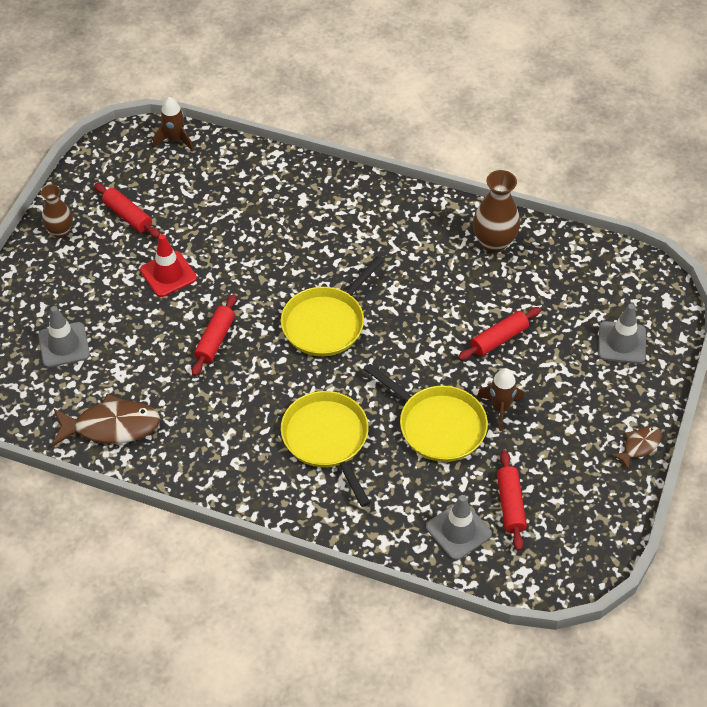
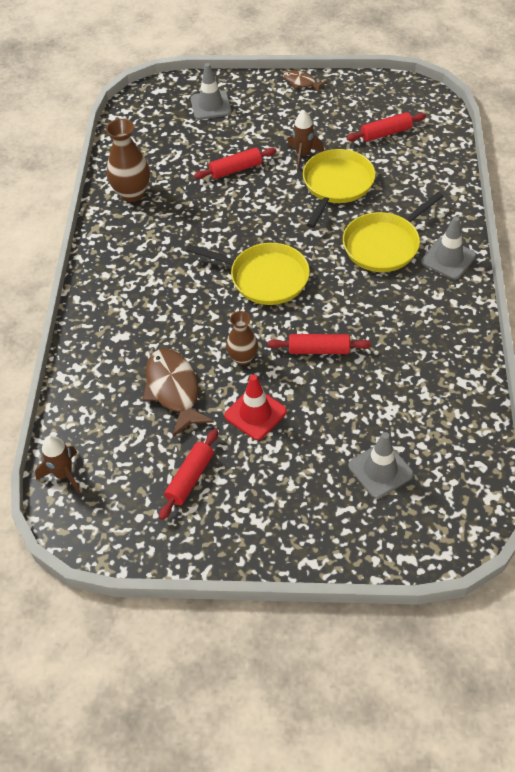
camera: 105 degrees left, 0 degrees up
(60, 231) = (233, 536): brown vase -> brown vase (243, 358)
(111, 426) = (450, 394): brown fish -> brown fish (174, 390)
(458, 530) = (423, 154): grey traffic cone -> grey traffic cone (448, 258)
(499, 339) = (236, 169): red rolling pin -> red rolling pin turned 60 degrees counterclockwise

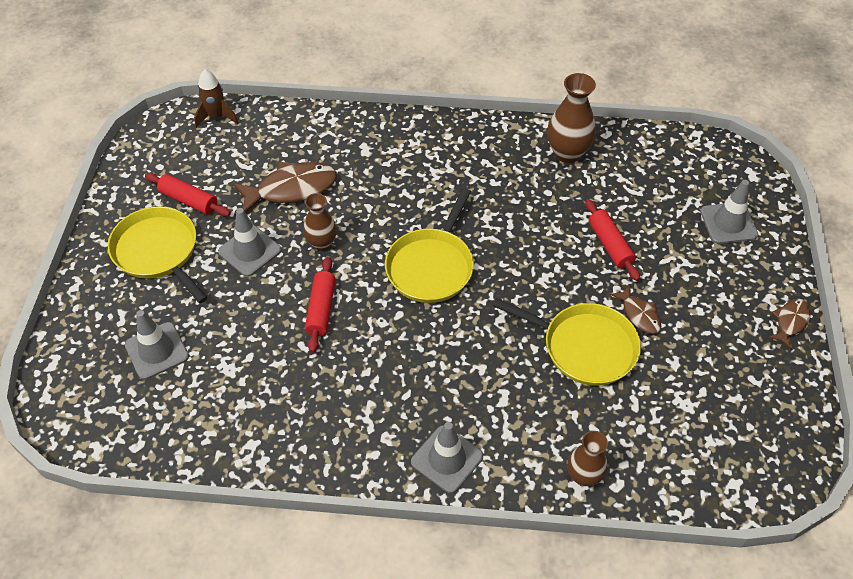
camera: 90 degrees right, 0 degrees up
(255, 413) = (250, 251): red traffic cone -> grey traffic cone
(303, 155) = (639, 314): brown rocket -> brown fish
(384, 245) = (475, 388): yellow pan -> yellow pan (158, 251)
(386, 133) = (691, 414): red rolling pin -> none
(445, 186) = (583, 476): none -> brown vase

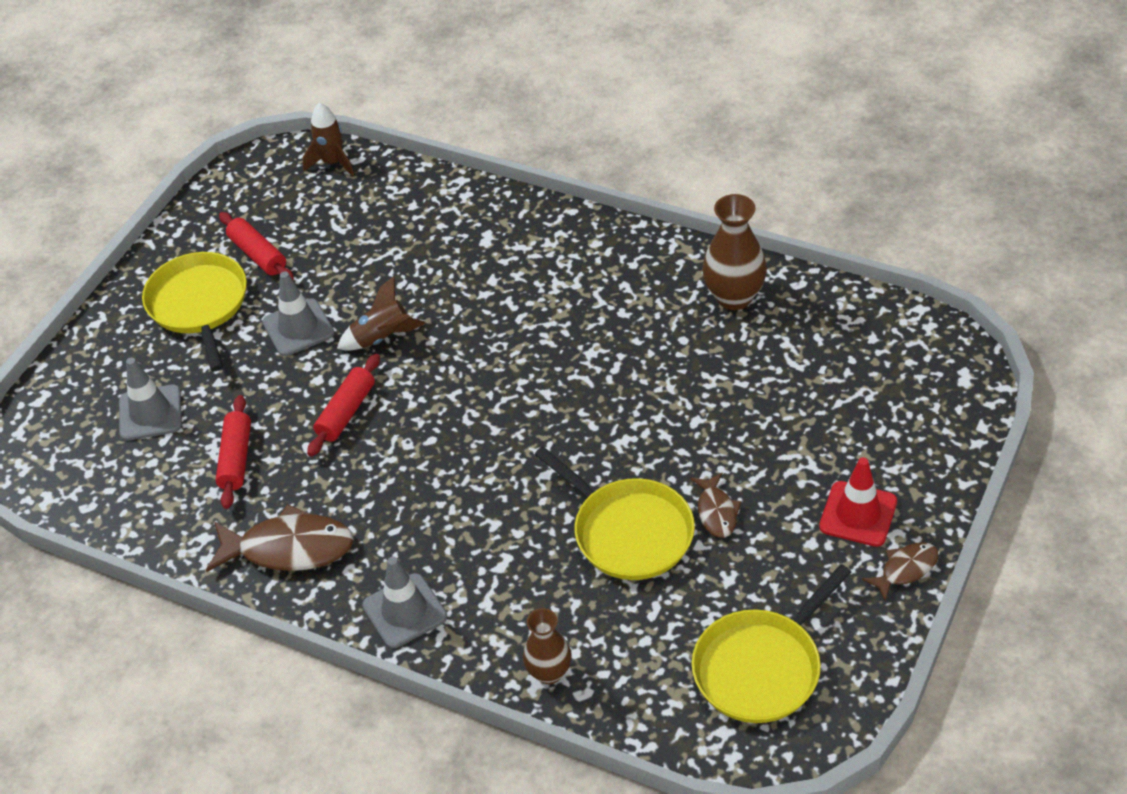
camera: 25 degrees right, 5 degrees down
(291, 189) = (378, 267): brown fish -> brown fish (289, 548)
(321, 243) = (382, 338): brown vase -> brown rocket
(431, 266) = (495, 395): yellow pan -> yellow pan (761, 668)
(609, 245) = (726, 421): red rolling pin -> red rolling pin (236, 459)
(728, 223) = (895, 431): grey traffic cone -> none
(736, 290) = (858, 514): none -> red traffic cone

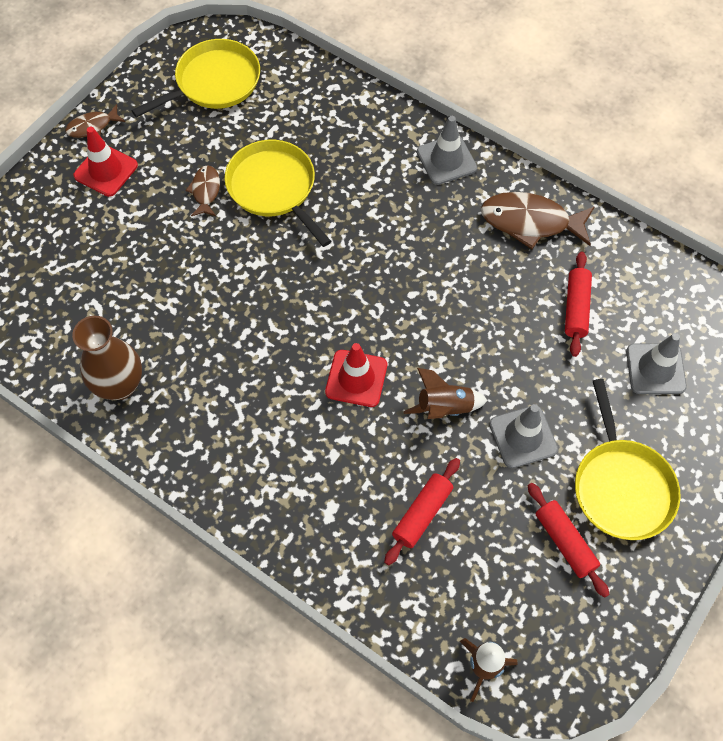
camera: 175 degrees left, 15 degrees up
(346, 412) = (481, 335): red rolling pin -> red rolling pin (422, 514)
(481, 347) = (356, 378): none -> red traffic cone
(549, 672) = (353, 103): brown vase -> none

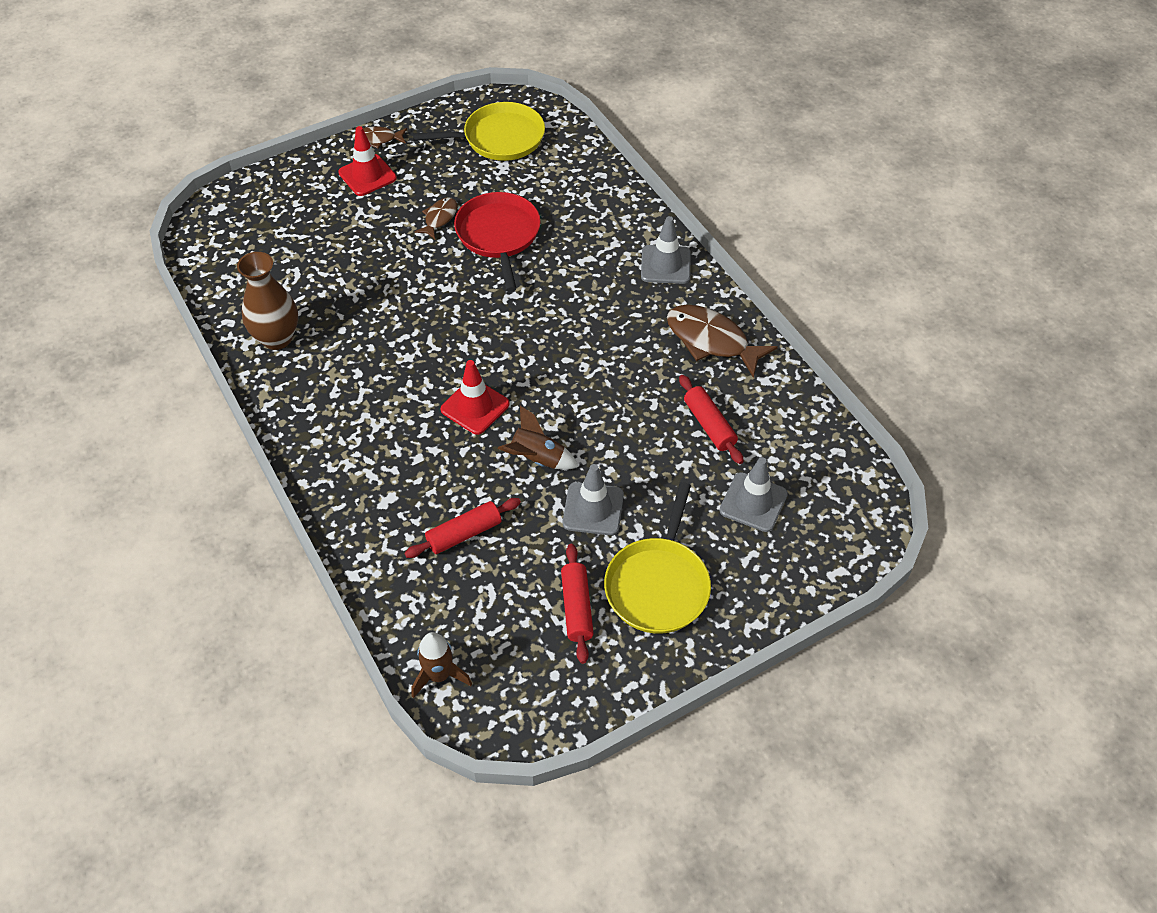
camera: 25 degrees right, 10 degrees down
(274, 188) = (498, 235): yellow pan -> red pan
(576, 308) = (709, 425): red rolling pin -> red rolling pin turned 60 degrees counterclockwise

